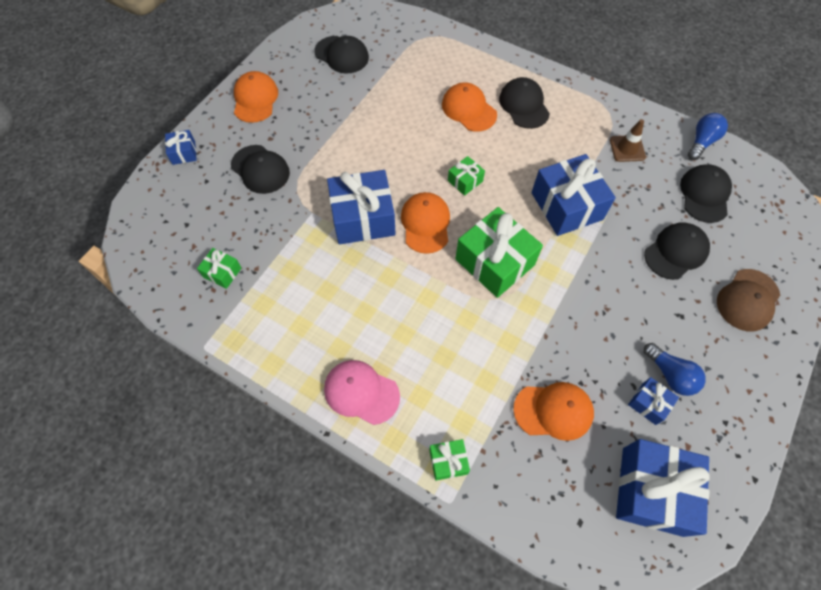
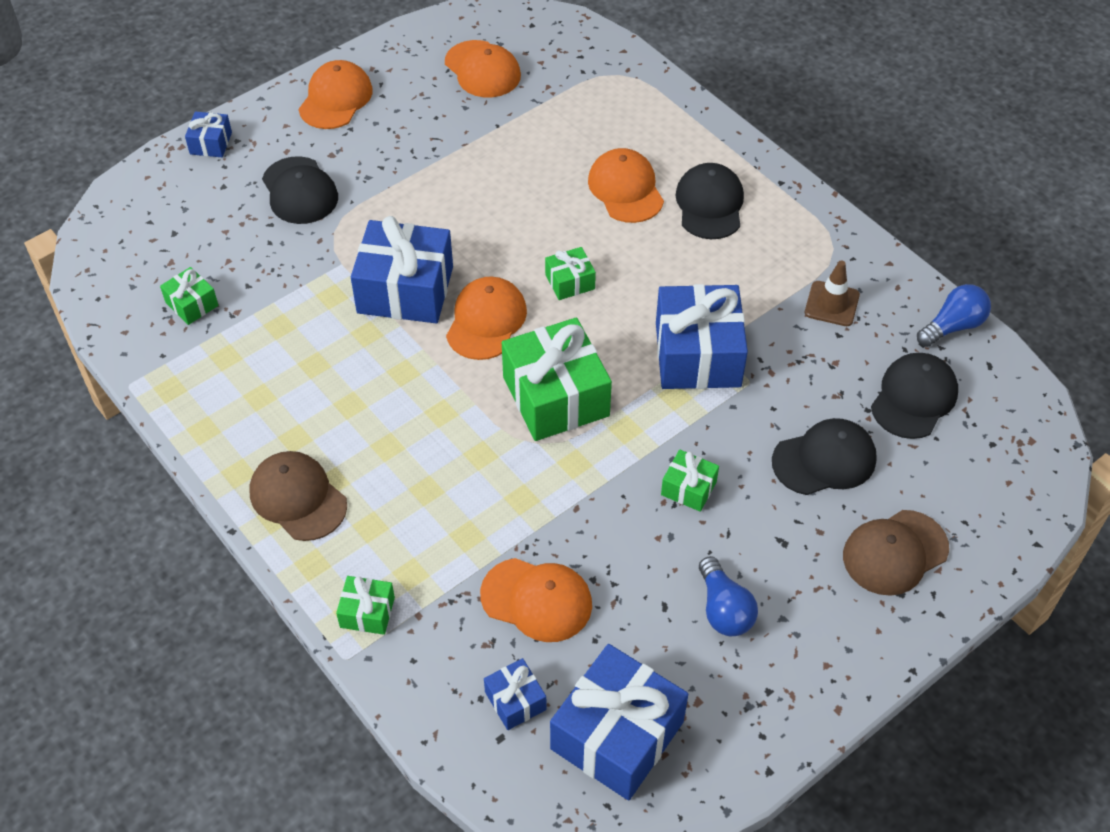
camera: 20 degrees right, 10 degrees down
(341, 55) = (482, 69): black cap -> orange cap
(361, 392) = (298, 498): pink cap -> brown cap
(607, 298) = (688, 488): none -> green gift
(649, 404) = (673, 634): blue gift -> blue gift (515, 701)

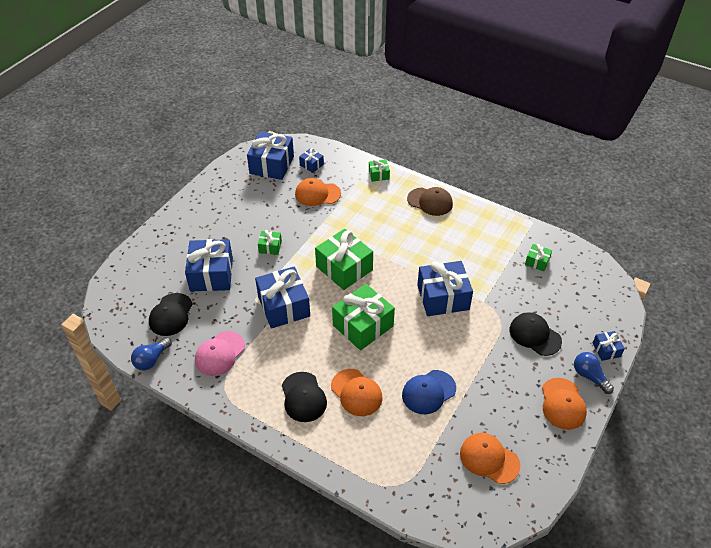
camera: 160 degrees right, 5 degrees down
(486, 321) = (394, 293): orange cap -> none
(516, 162) = (428, 392): none -> blue cap
(570, 282) = (363, 325): green gift -> green gift, size x2.09
(723, 609) = (243, 209): blue light bulb -> blue light bulb (589, 376)
(824, 460) = (211, 274): black cap -> blue gift
(832, 304) = (220, 353): brown traffic cone -> pink cap
(895, 552) = (175, 246): brown cap -> none

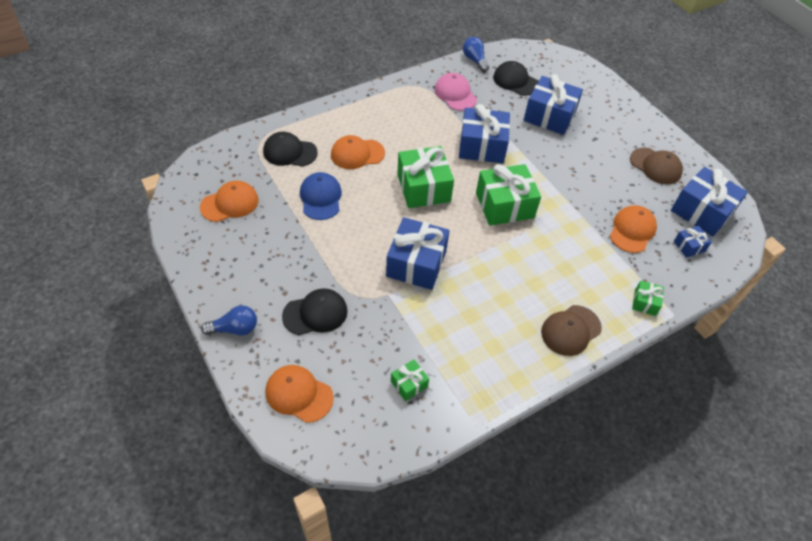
camera: 115 degrees right, 5 degrees up
(236, 196) = (655, 166): none -> brown cap
(270, 247) = (565, 164): green gift -> none
(303, 397) = (378, 123): black cap -> black cap (290, 152)
(562, 404) = (228, 286): orange cap -> orange cap (299, 394)
(606, 350) = (249, 367): blue gift -> none

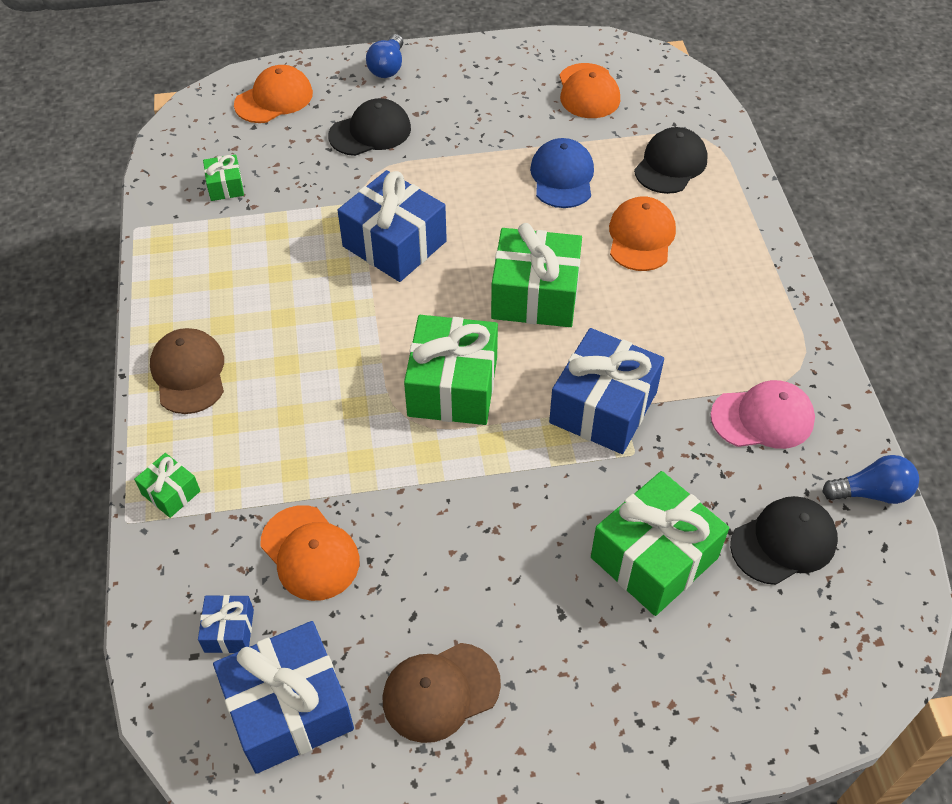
camera: 115 degrees right, 0 degrees up
(315, 313) = (370, 132): black cap -> black cap turned 120 degrees counterclockwise
(321, 198) = (562, 177): blue cap -> blue cap turned 105 degrees counterclockwise
(549, 116) = (654, 558): blue gift -> green gift

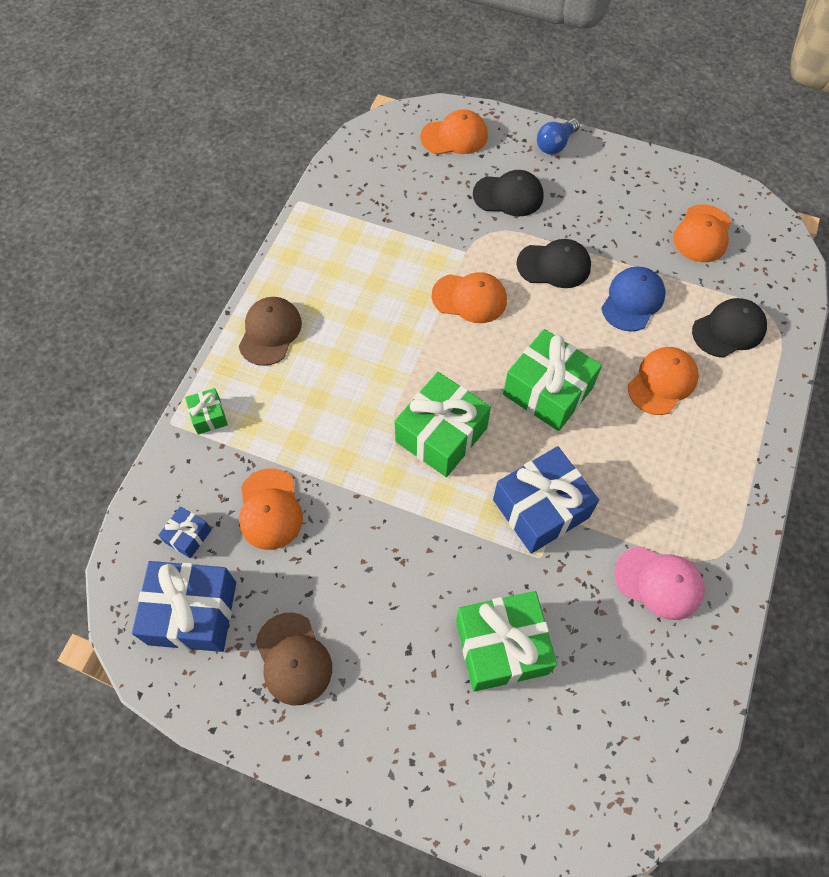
camera: 30 degrees right, 10 degrees up
(225, 186) = (378, 195): green gift -> none
(394, 244) = (469, 298): blue gift -> orange cap
(440, 692) = (293, 659): brown cap -> brown cap turned 120 degrees counterclockwise
(783, 542) = (607, 690): black cap -> black cap (554, 265)
(871, 492) = (705, 691): blue light bulb -> none

